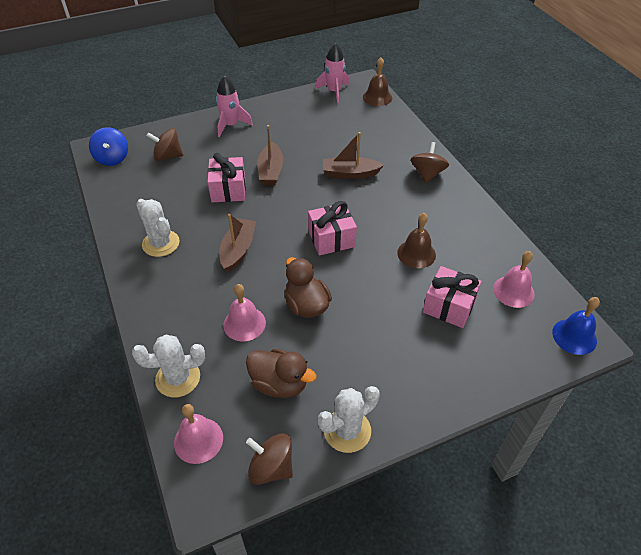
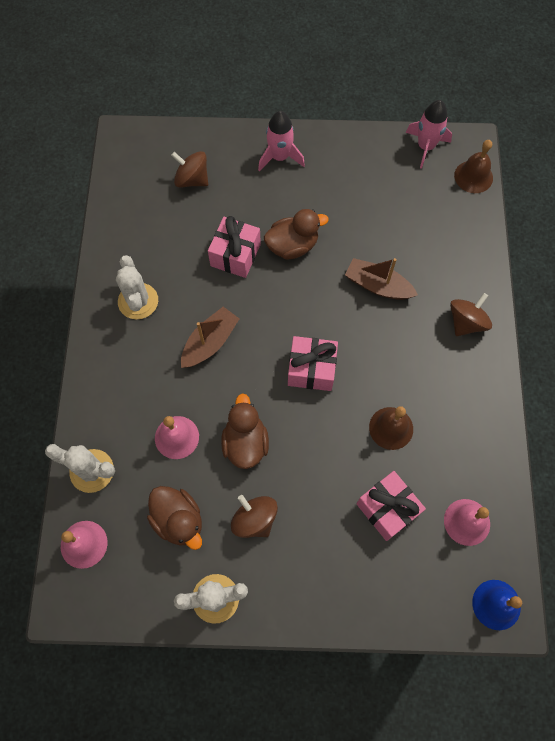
camera: 25 degrees right, 20 degrees up
(112, 158) = (134, 159): blue spinning top -> none
(271, 171) = (292, 246): brown boat -> brown duck
(271, 467) = (133, 601): brown spinning top -> brown spinning top (254, 519)

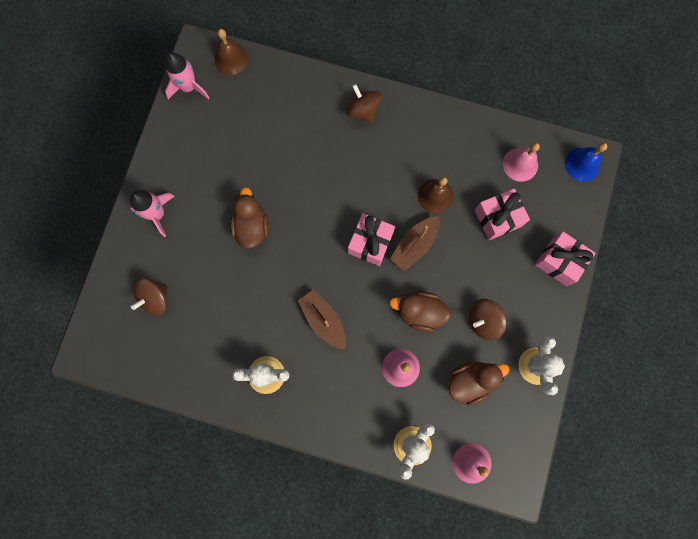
camera: 75 degrees left, 10 degrees up
(235, 255) = (246, 278): pink gift -> pink gift (559, 261)
(378, 286) = (310, 168): brown boat -> brown boat (414, 245)

